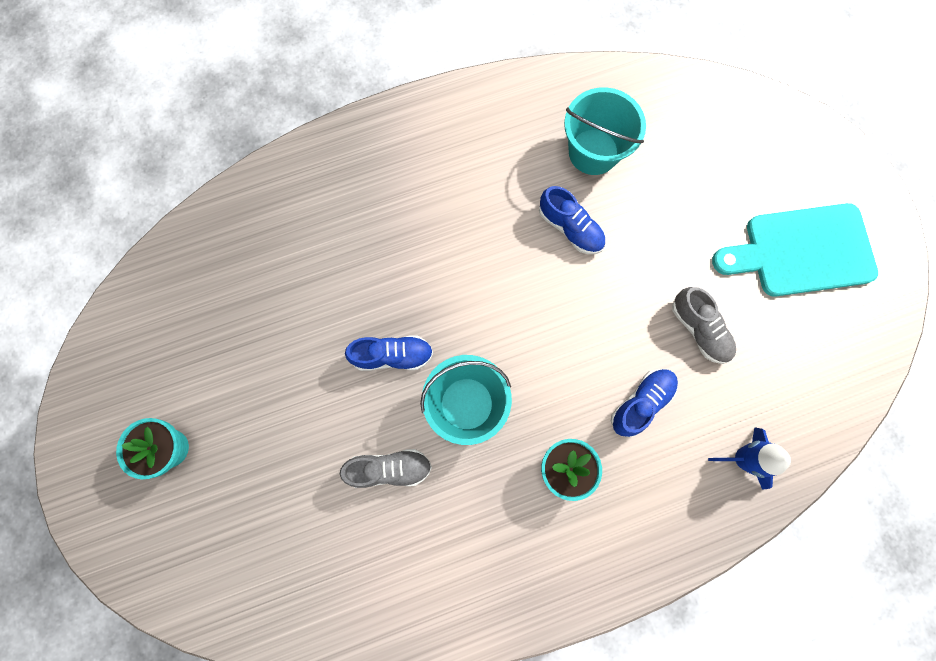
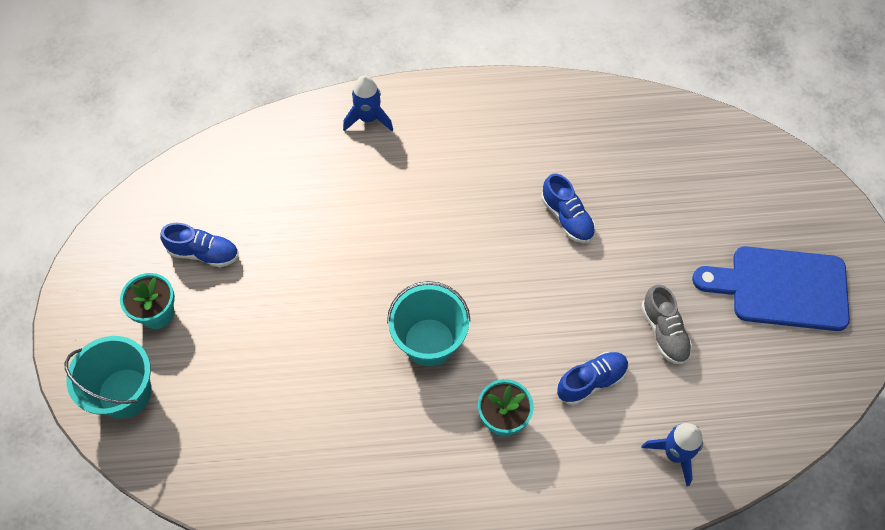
camera: 15 degrees right, 15 degrees down
(332, 166) = (368, 118): none -> blue rocket
(389, 468) = (343, 379): grey shoe -> none
(392, 355) = (374, 285): blue shoe -> blue shoe (204, 253)
(593, 152) = (606, 159): turquoise bucket -> turquoise bucket (125, 393)
(801, 251) = (781, 288): turquoise cutting board -> blue cutting board

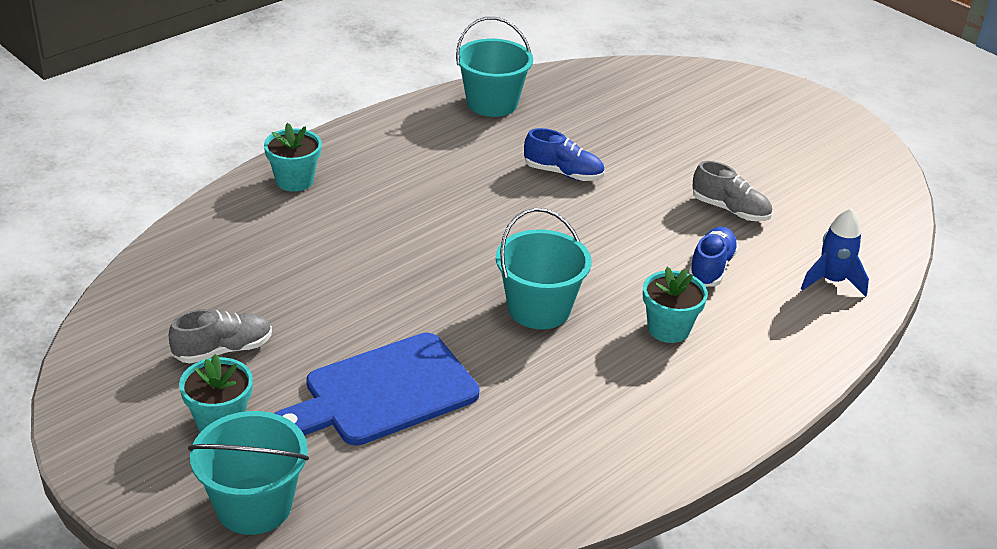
camera: 40 degrees left, 25 degrees down
(204, 253) = (223, 350): blue shoe -> grey shoe
(368, 118) = (294, 181): blue rocket -> turquoise flower pot
(579, 111) = (492, 103): none -> turquoise bucket
(781, 288) = (783, 145): blue cutting board -> blue cutting board (383, 393)

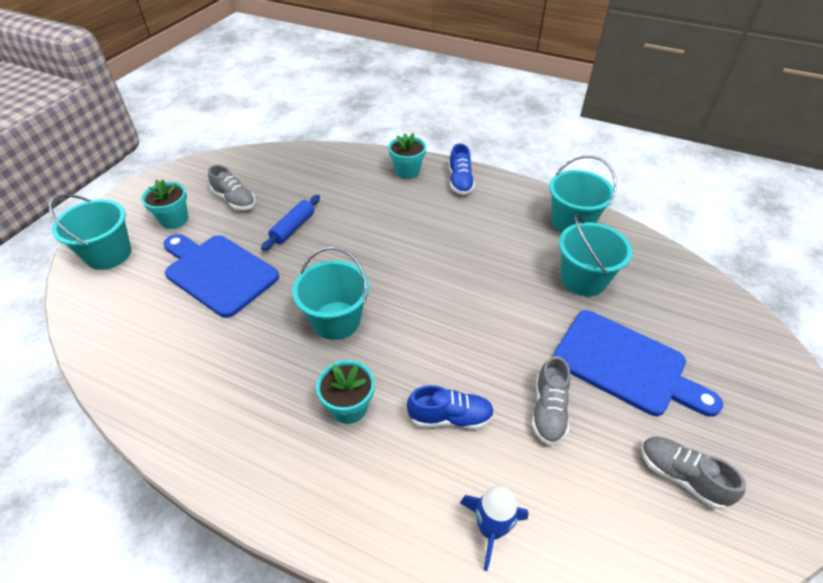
camera: 70 degrees right, 10 degrees up
(338, 306) = (293, 228): none -> blue rolling pin
(563, 173) = (514, 285): blue shoe -> blue shoe (460, 181)
(581, 130) = (583, 279): none -> turquoise bucket
(700, 150) = (625, 364): none -> blue cutting board
(820, 171) = (681, 476): none -> grey shoe

